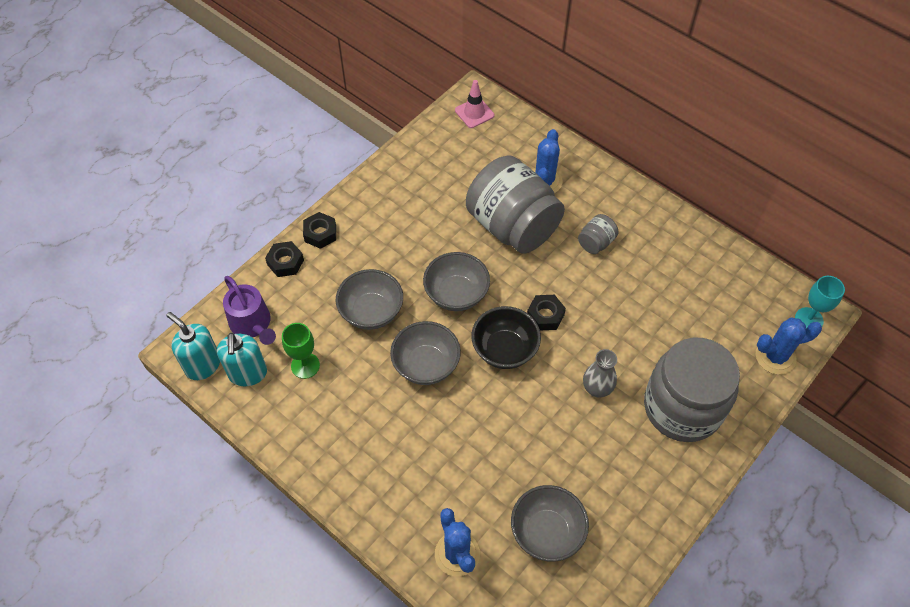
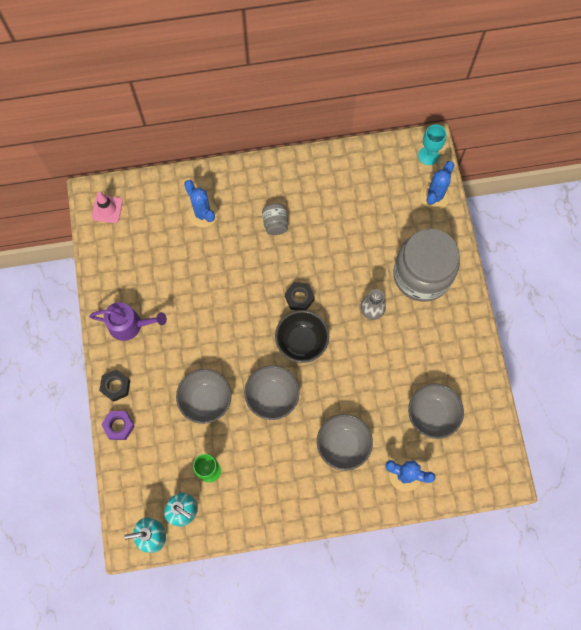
camera: 50 degrees left, 15 degrees up
(252, 324) = (149, 482): purple watering can -> purple watering can (129, 325)
(285, 262) = (119, 426): black nut -> purple nut
(456, 294) = (238, 338): grey bowl -> grey bowl (343, 445)
(512, 226) = (219, 262): grey jar -> none

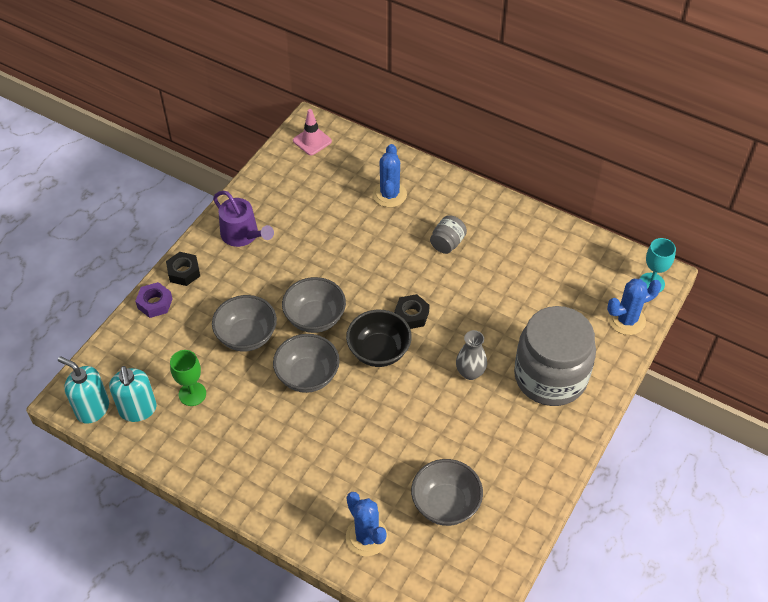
camera: 40 degrees right, 20 degrees down
(343, 445) = (332, 464): grey bowl -> grey bowl (315, 318)

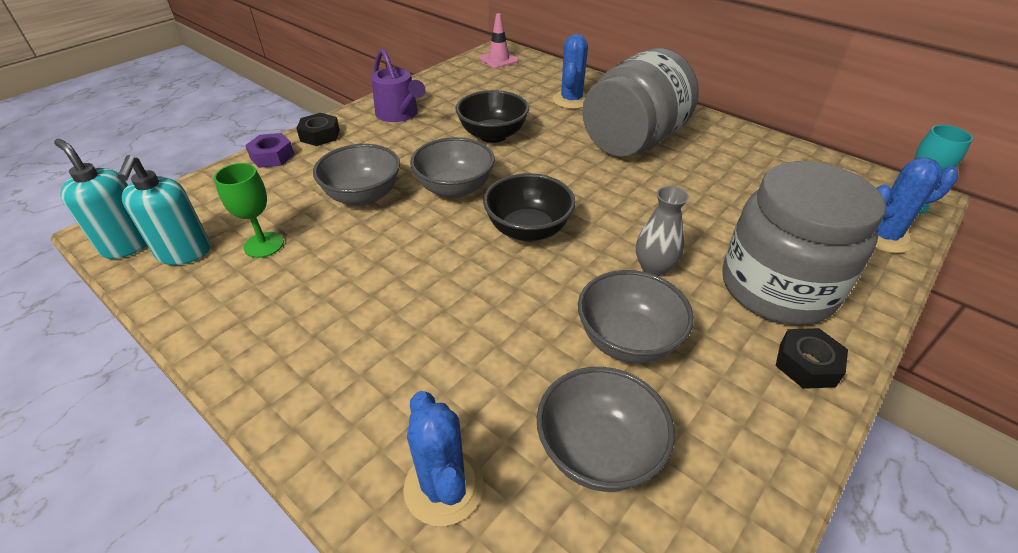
camera: 10 degrees right, 10 degrees down
(307, 376) = (424, 244): grey bowl -> grey bowl (627, 340)
(330, 251) = (493, 135): none -> black bowl
(411, 315) = (579, 199): black nut -> black nut (807, 364)
(447, 243) = (633, 142): grey jar -> grey jar, size x2.41

